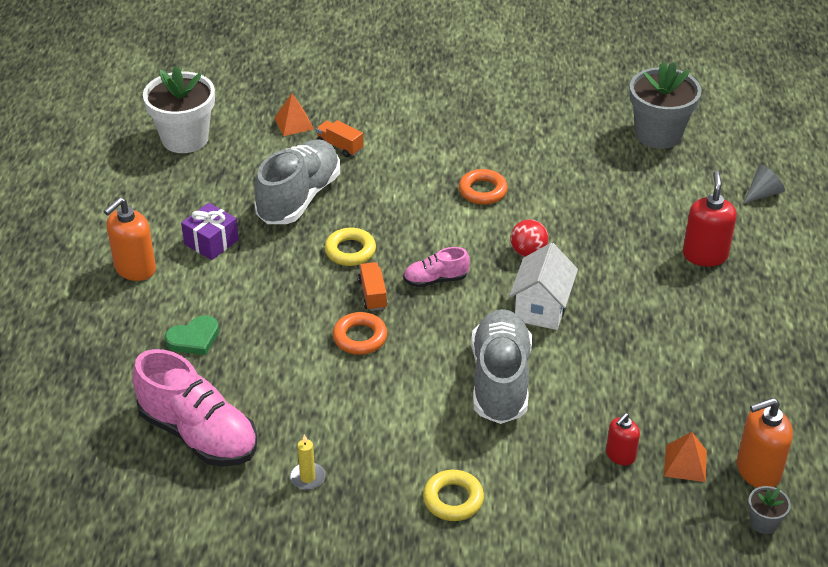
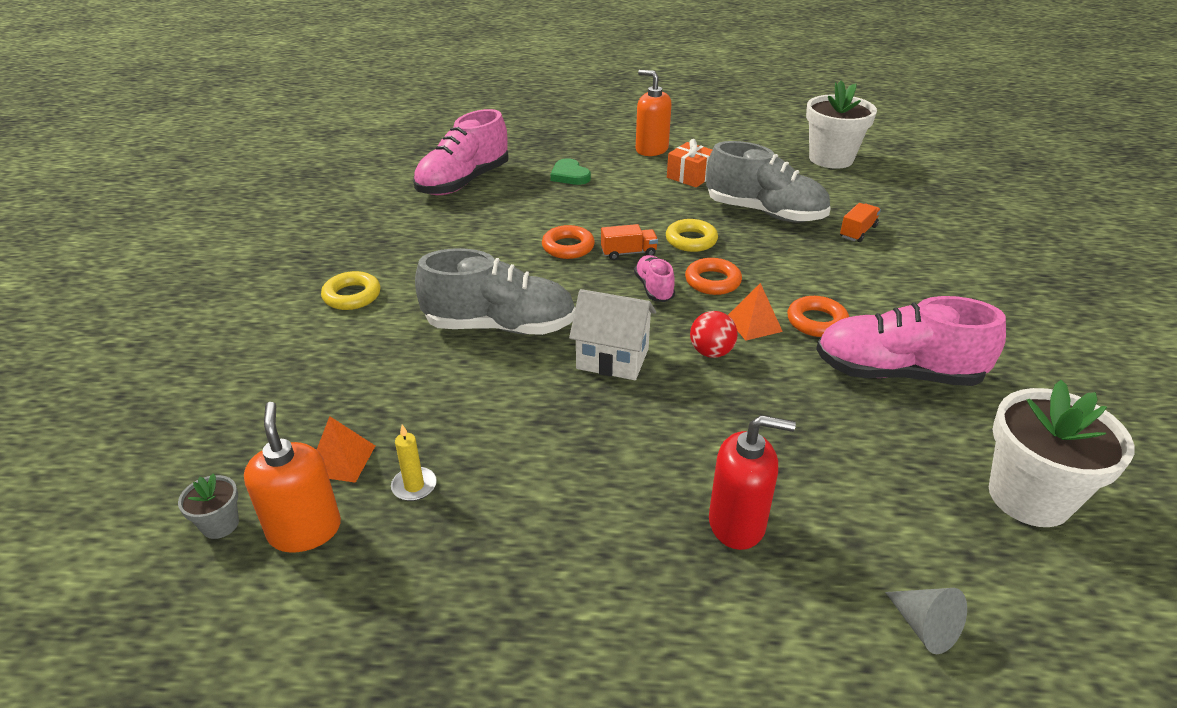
camera: 90 degrees right, 5 degrees down
(211, 242) = (690, 176): purple gift -> orange gift
(294, 123) = (883, 207): orange pyramid -> orange pyramid (753, 324)
(307, 478) = (403, 226): yellow candle -> yellow candle (414, 486)
(423, 243) = (712, 281): none -> orange ring
(545, 162) = (897, 373): none -> pink shoe
(620, 455) = (371, 406): red soap dispenser -> none
(658, 134) = (1029, 497): grey flower pot -> white flower pot

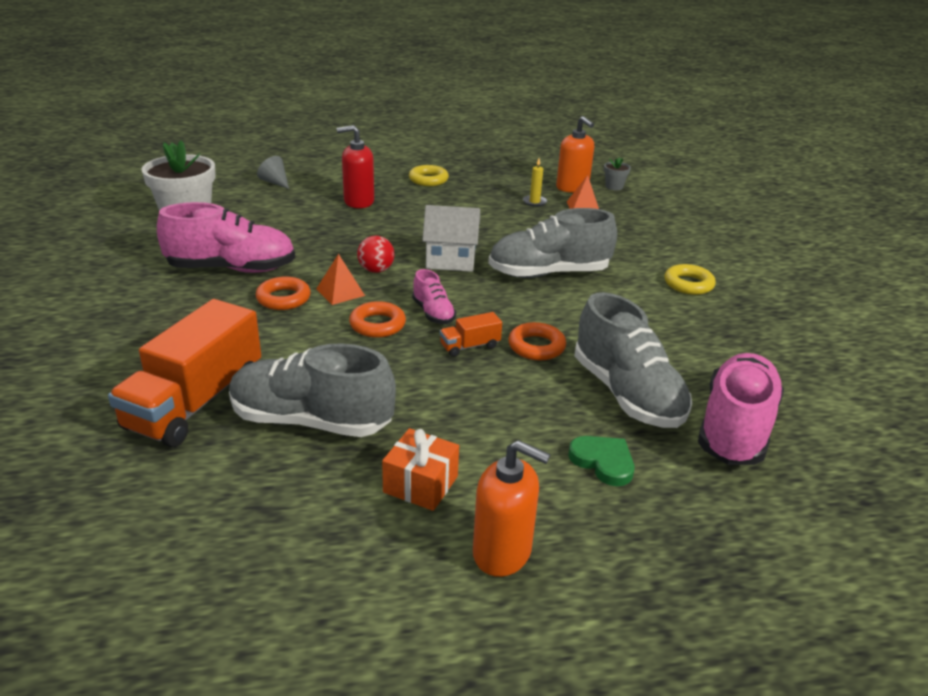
camera: 165 degrees right, 5 degrees down
(520, 207) = (627, 394): none -> grey shoe
(691, 240) = (405, 369): yellow ring -> yellow ring (428, 180)
(831, 159) = (162, 573): white flower pot -> none
(858, 232) = (195, 403): orange truck -> orange truck, size x2.30

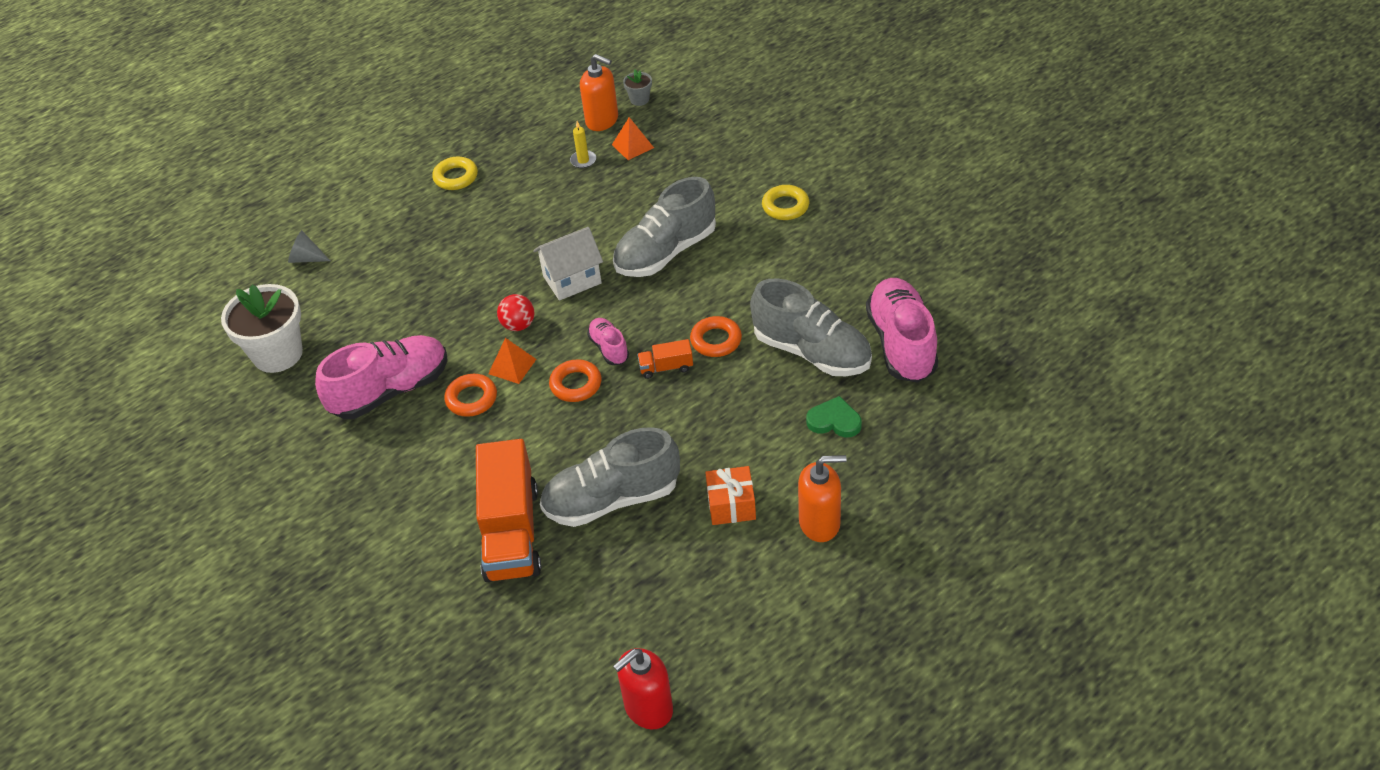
camera: 25 degrees left, 15 degrees up
(358, 201) = (418, 244): red soap dispenser -> red soap dispenser (648, 708)
(433, 313) = (609, 348): pink shoe -> pink shoe turned 150 degrees counterclockwise
(470, 346) = (666, 367): orange truck -> orange truck turned 45 degrees clockwise

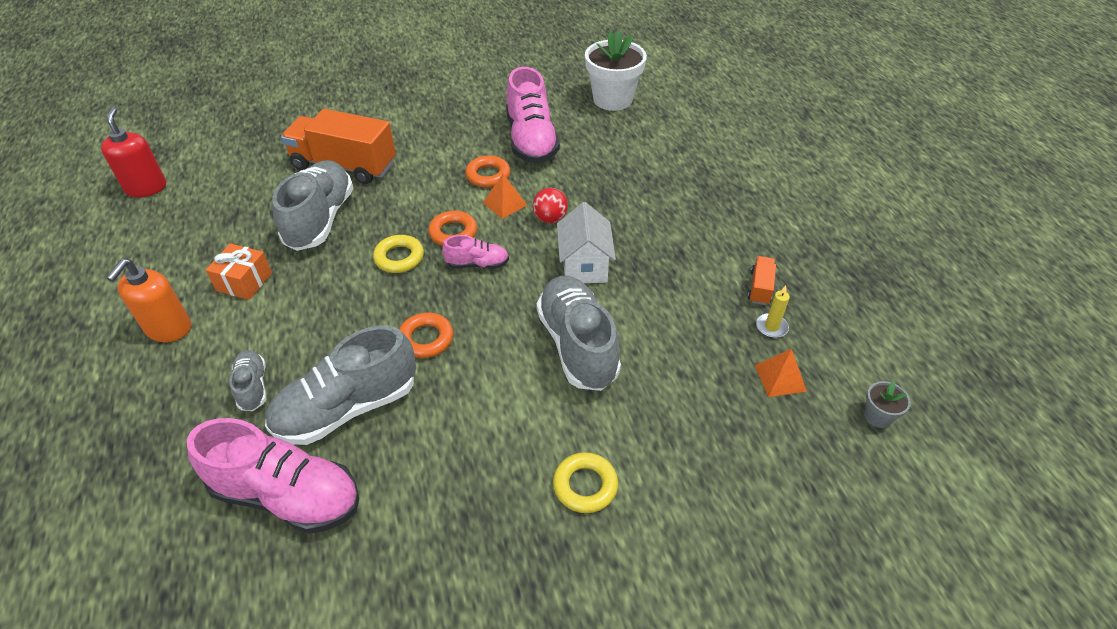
camera: 110 degrees right, 0 degrees up
(306, 258) = (716, 127): grey cone -> none
(456, 177) = (787, 228): yellow ring -> yellow ring (399, 258)
(602, 120) = (844, 366): orange soap dispenser -> none
(666, 367) = (423, 293): orange truck -> orange truck (760, 288)
(834, 421) = (252, 387): green heart -> grey shoe

